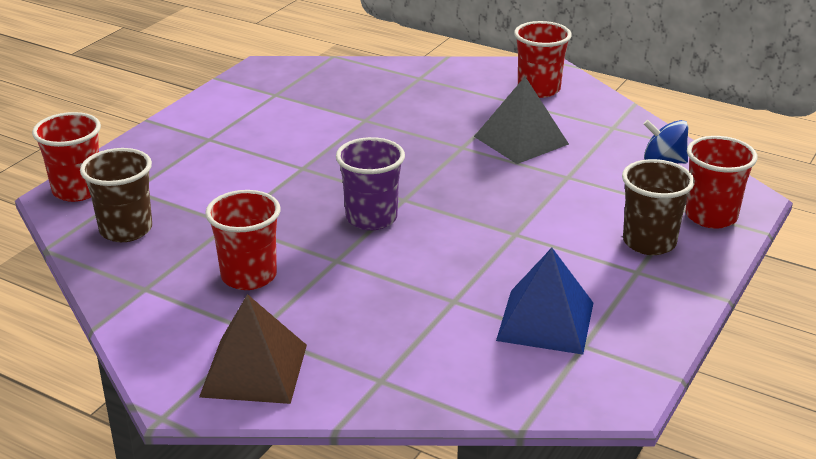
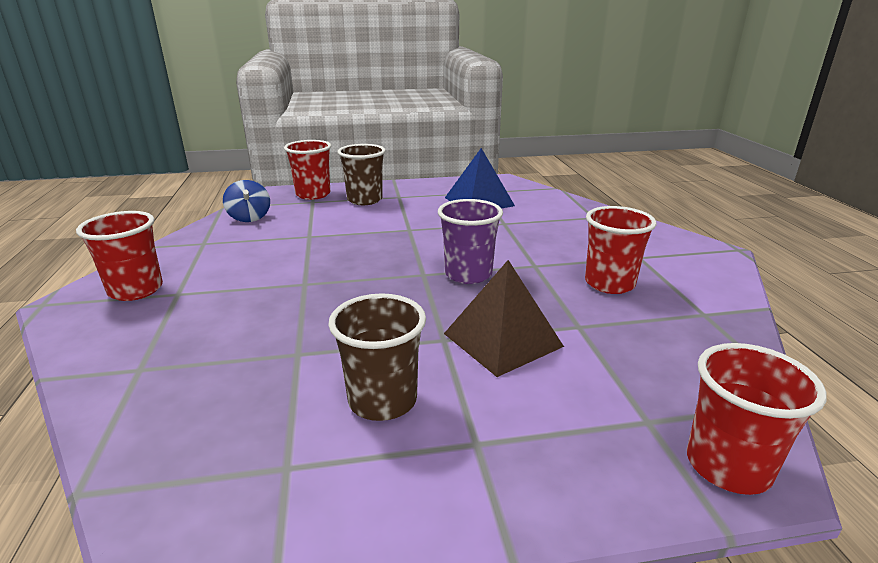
camera: 130 degrees left, 5 degrees down
(126, 230) = (690, 372): brown cup -> brown cup (382, 400)
(254, 370) = (660, 244): brown pyramid -> brown pyramid (502, 340)
(521, 140) = (264, 265): grey pyramid -> none

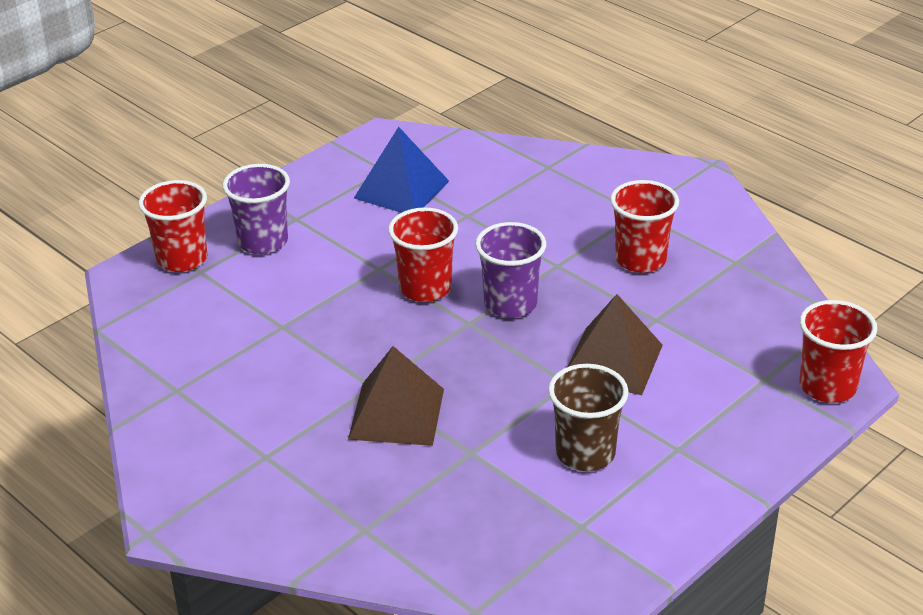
camera: 35 degrees left, 10 degrees up
(136, 290) = (215, 474): red cup -> red cup (425, 288)
(249, 217) = (164, 330): blue spinning top -> none
(291, 305) = (396, 413): none -> brown pyramid
(364, 200) = (263, 242): brown cup -> purple cup

